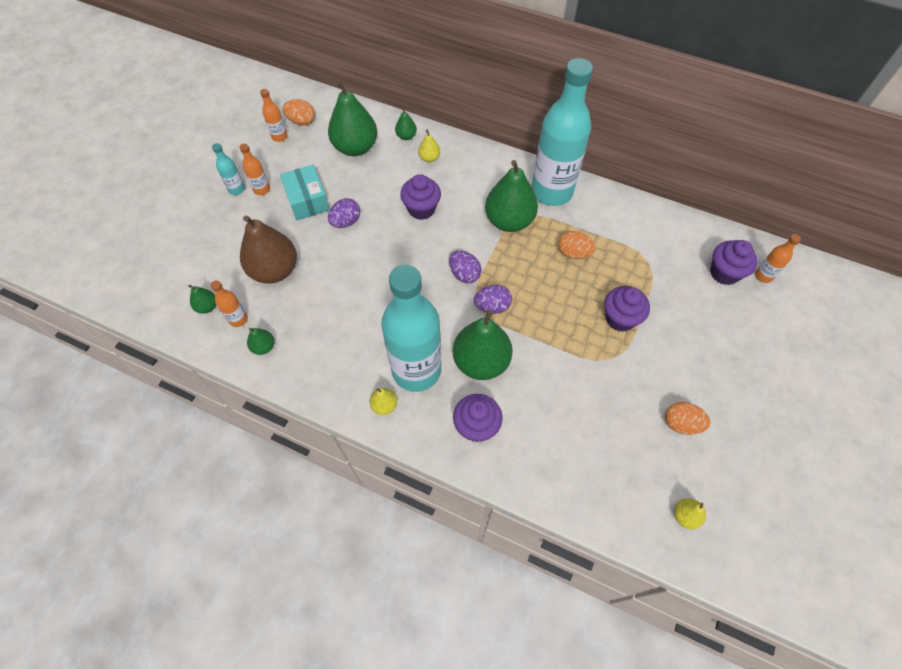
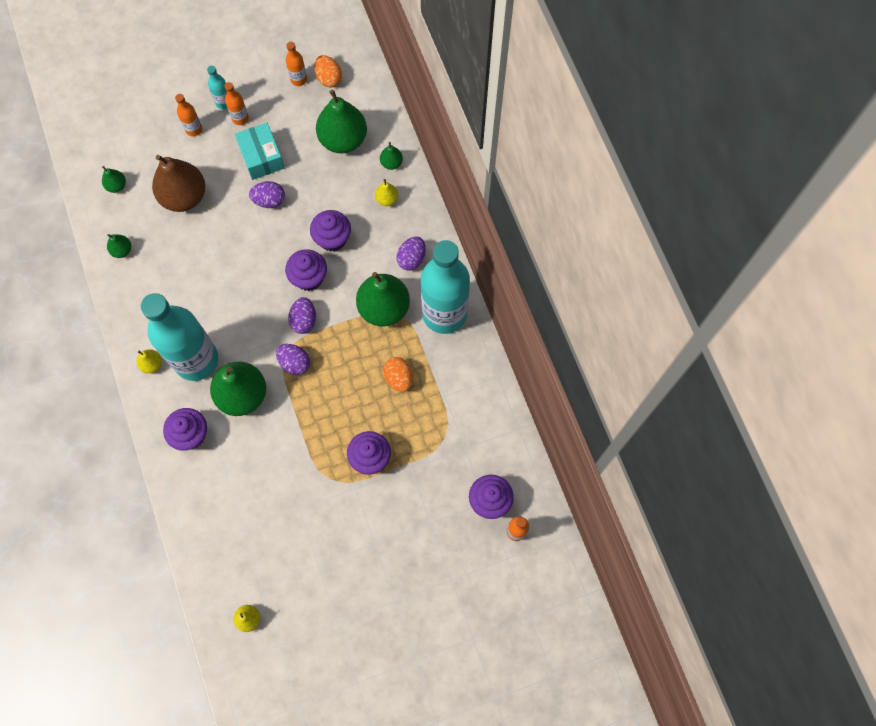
camera: 45 degrees right, 10 degrees up
(238, 319) = (126, 214): orange bottle -> orange bottle (194, 129)
(307, 200) = (261, 157): turquoise box -> turquoise box turned 45 degrees counterclockwise
(434, 245) = (309, 278): none -> purple cupcake
(490, 178) = (411, 259): none -> purple egg
(681, 423) = (319, 565): orange egg -> none

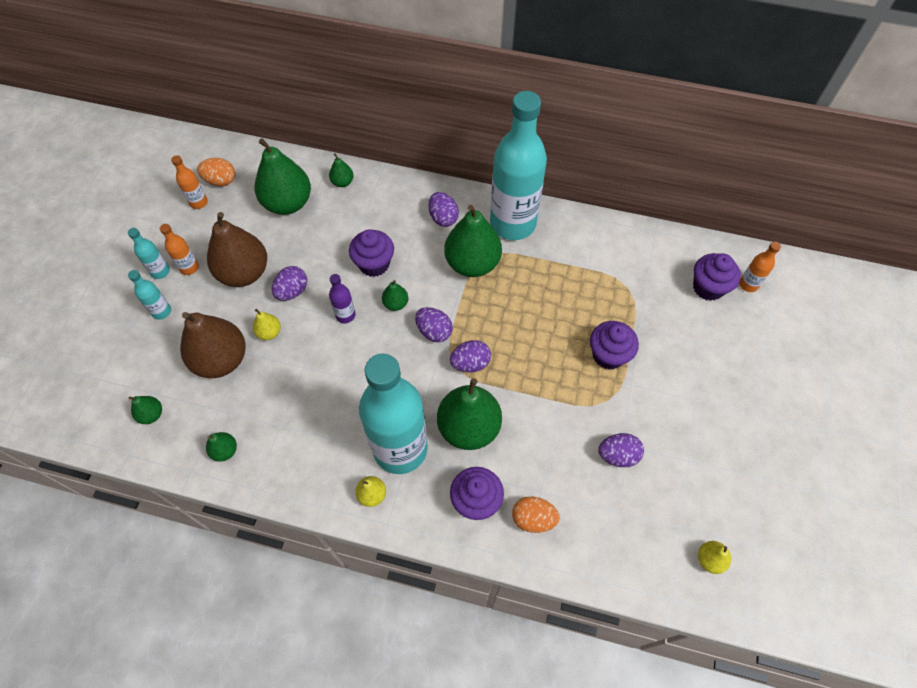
camera: 55 degrees left, 10 degrees down
(194, 129) = (161, 311): orange bottle -> turquoise bottle
(261, 157) = (244, 273): turquoise box -> brown pear
(275, 250) = (345, 315): none -> purple bottle
(289, 511) = (618, 455): none -> purple egg
(309, 278) = (396, 304): purple cupcake -> green pear
(387, 199) = (373, 204): yellow pear -> yellow pear (269, 332)
(399, 378) = (547, 290): orange egg -> orange egg (533, 519)

